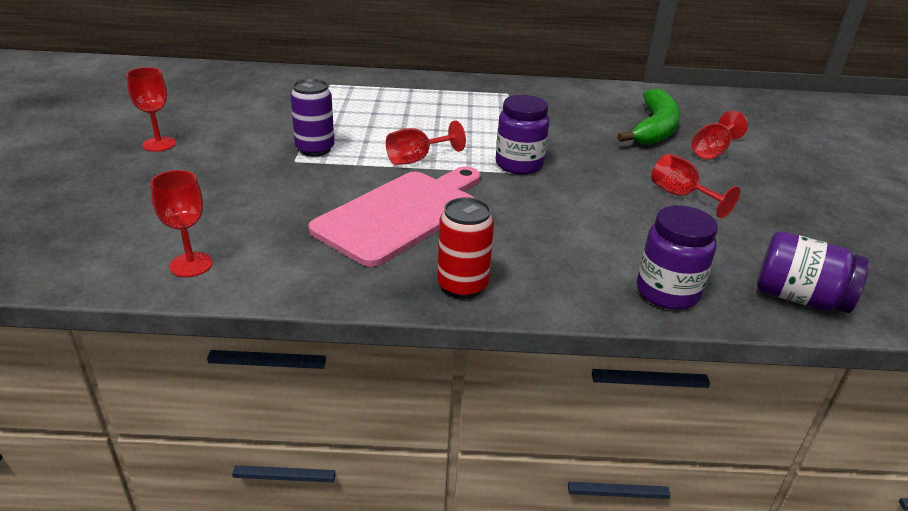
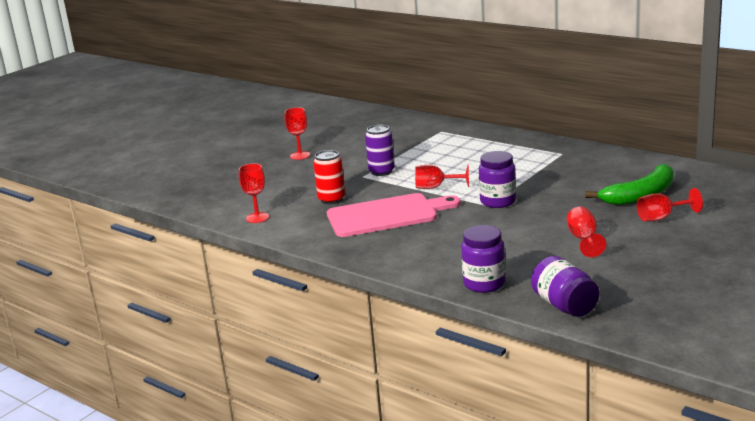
camera: 40 degrees right, 10 degrees down
(462, 286) = (374, 255): red can -> red can (331, 199)

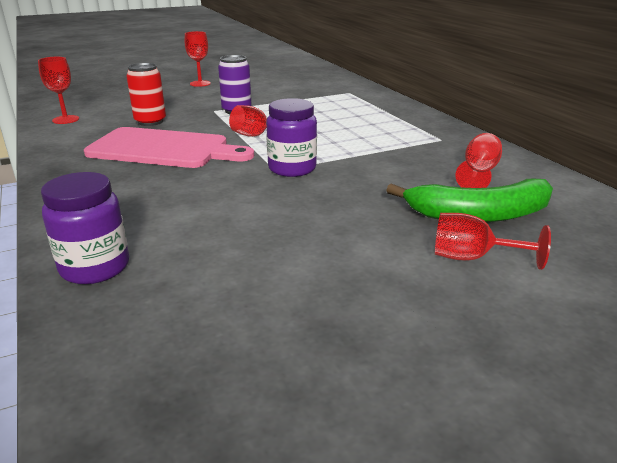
camera: 25 degrees right, 5 degrees up
(564, 305) = (119, 357): purple jar -> none
(583, 239) = (316, 251): red goblet -> red goblet (479, 173)

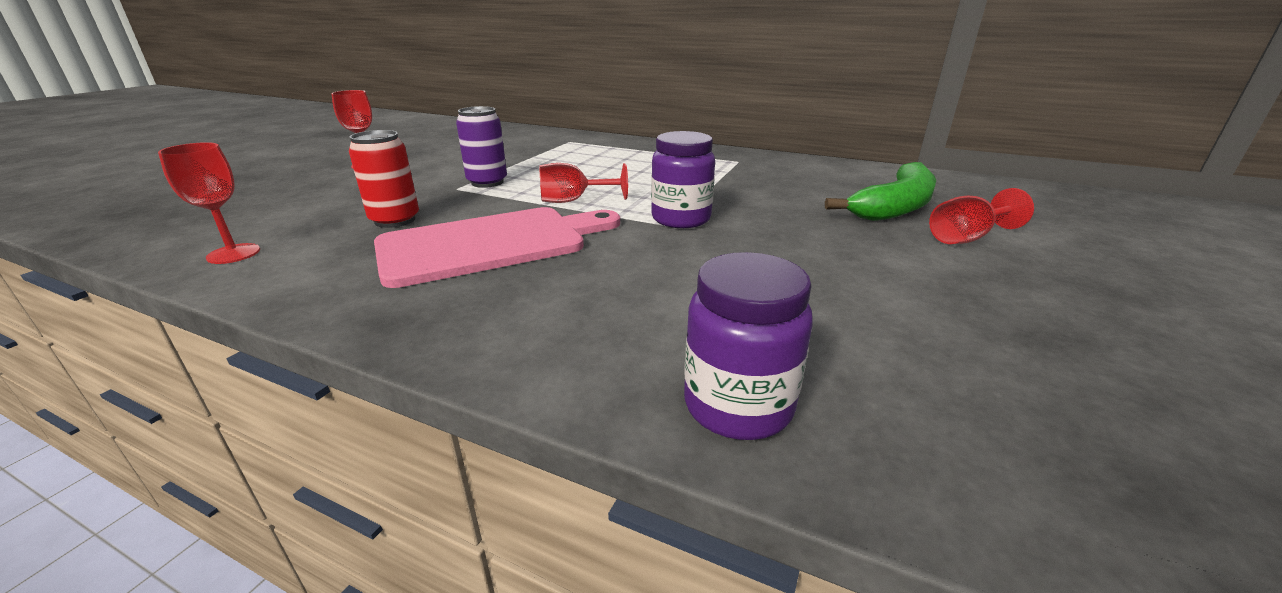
camera: 40 degrees left, 0 degrees up
(479, 173) = (822, 178): red goblet -> none

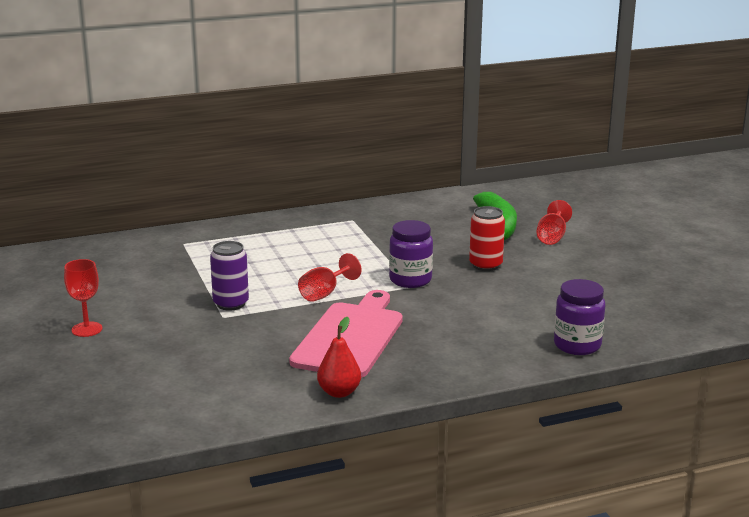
camera: 45 degrees left, 5 degrees down
(233, 254) = (225, 408): red goblet -> none
(328, 291) = (339, 392): none -> red pear
(395, 220) = (254, 351): red can -> red can (485, 265)

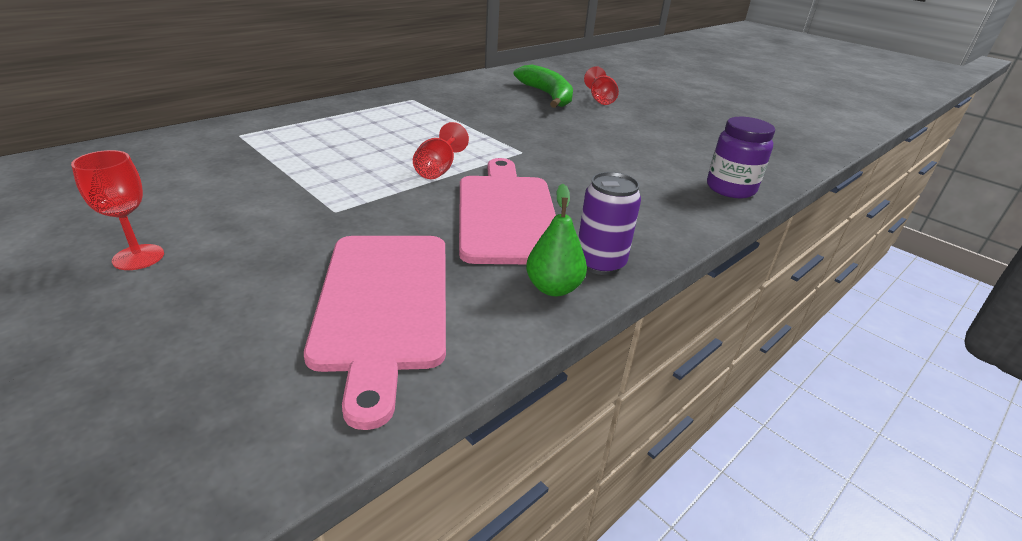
camera: 25 degrees left, 10 degrees up
(219, 382) = (383, 305): none -> pink cutting board
(231, 304) = (335, 194): purple can -> purple can (600, 263)
(339, 392) = (553, 288): red pear -> green pear
(410, 280) = (515, 146): purple jar -> none
(485, 265) = (570, 126): red can -> none

